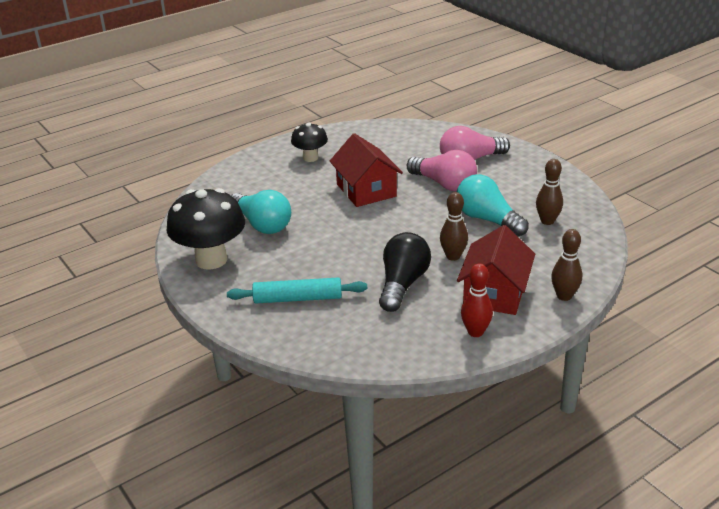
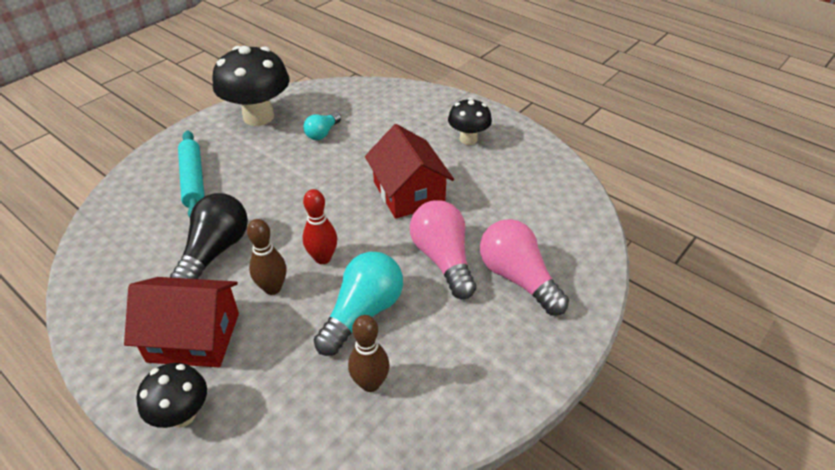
camera: 75 degrees right, 10 degrees up
(262, 225) = (322, 133): turquoise light bulb -> turquoise light bulb, size x0.56
(366, 190) = (409, 193): red house -> red house turned 75 degrees counterclockwise
(402, 284) = (215, 251): black light bulb -> black light bulb turned 75 degrees counterclockwise
(444, 184) = (443, 259): pink light bulb -> pink light bulb turned 135 degrees clockwise
(475, 332) = (117, 326): red bowling pin -> red bowling pin (323, 258)
(564, 296) = (182, 415): brown bowling pin -> black mushroom

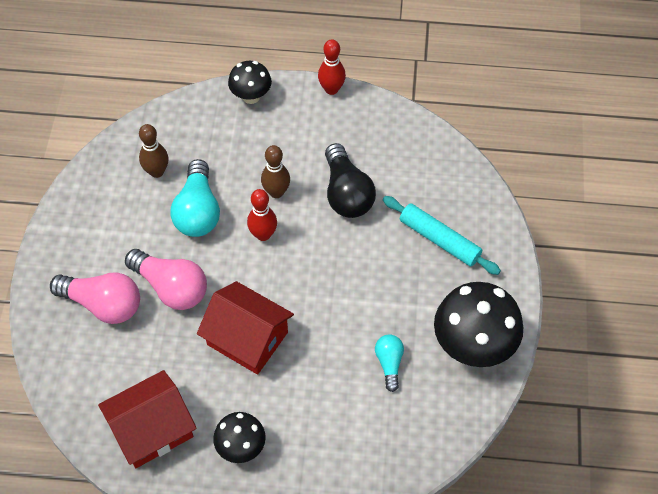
camera: 145 degrees right, 15 degrees up
(96, 365) = (331, 89): none -> red bowling pin
(194, 337) = (292, 134): red house -> red house (152, 429)

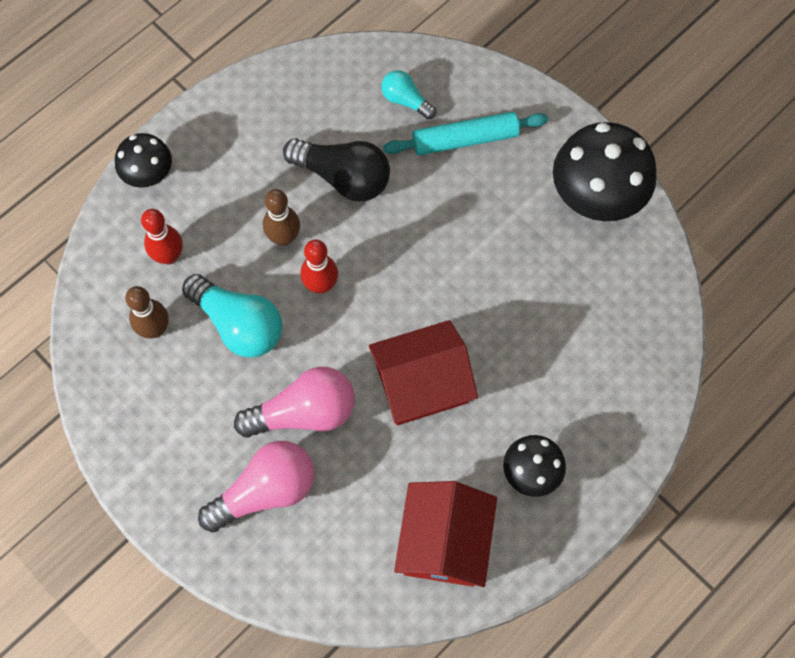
camera: 50 degrees left, 10 degrees up
(331, 89) = (212, 99): red bowling pin -> red bowling pin (169, 256)
(389, 363) = (553, 281): turquoise light bulb -> turquoise light bulb (405, 100)

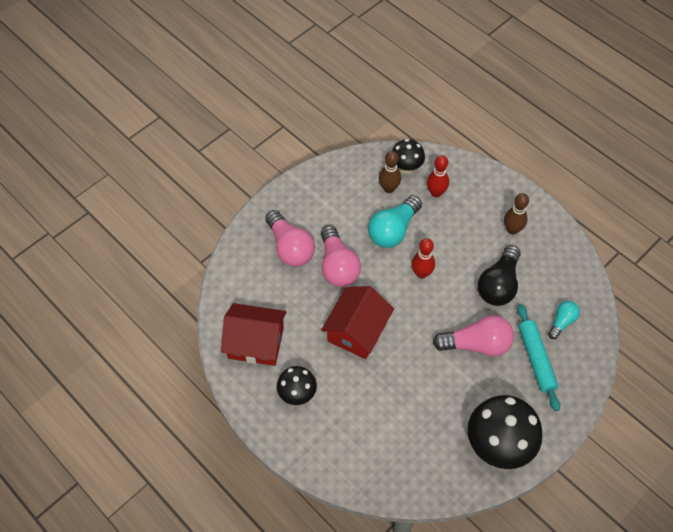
camera: 90 degrees right, 10 degrees down
(149, 176) = (488, 180): black mushroom -> black mushroom (406, 167)
(284, 237) = (453, 252): brown bowling pin -> brown bowling pin (512, 229)
(422, 383) = (357, 331): red house -> red house turned 45 degrees clockwise
(443, 215) = (476, 344): none -> pink light bulb

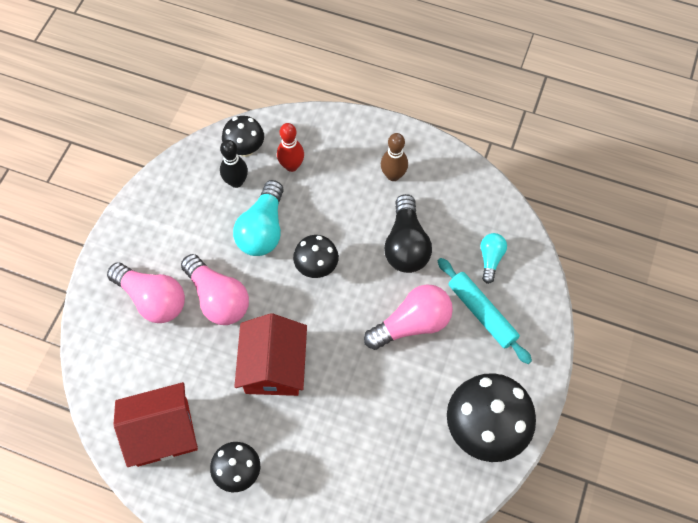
camera: 25 degrees left, 5 degrees up
(388, 188) = (236, 182): brown bowling pin -> black bowling pin
(421, 273) = (316, 267): red bowling pin -> black mushroom

